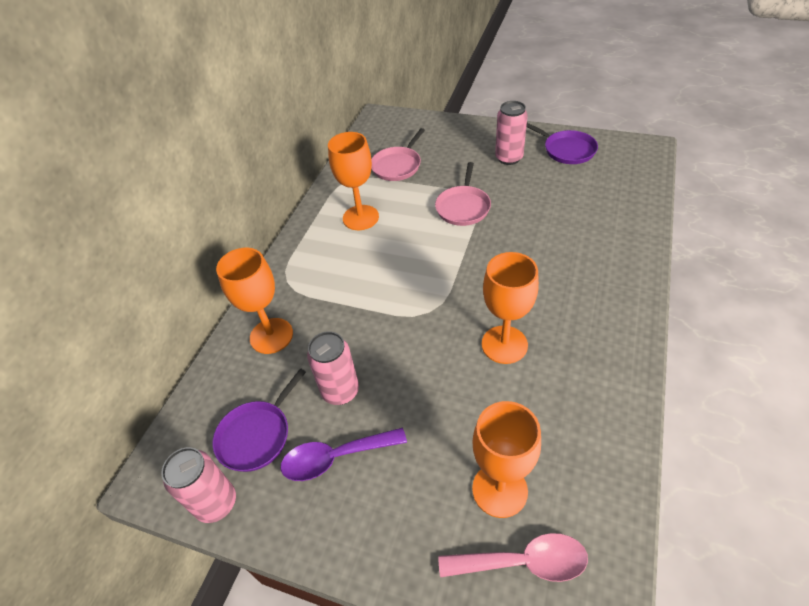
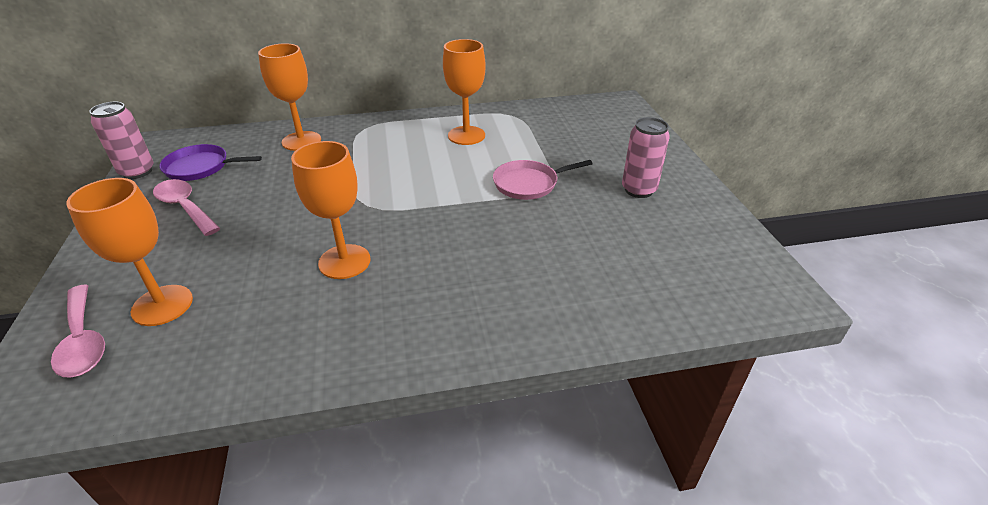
camera: 55 degrees right, 10 degrees down
(335, 458) = (185, 207): purple spoon -> pink spoon
(340, 391) = (254, 189): pink can -> none
(397, 165) = (557, 131): pink pan -> none
(567, 150) = (701, 226): purple pan -> none

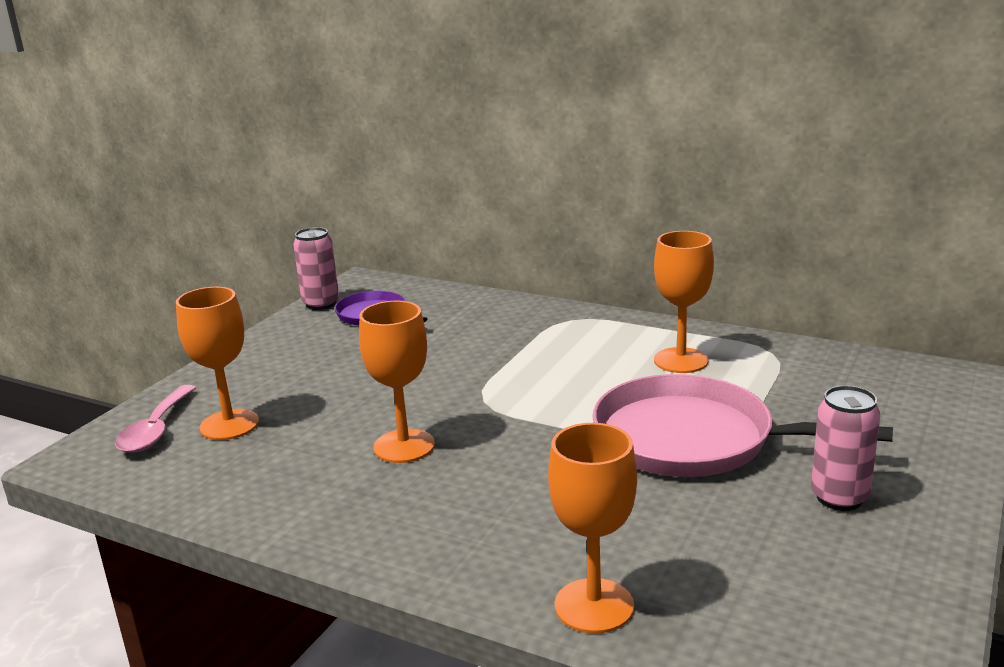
camera: 40 degrees right, 15 degrees down
(185, 207) = (325, 348): pink spoon -> none
(301, 141) = (490, 315): orange goblet -> orange goblet (594, 606)
(528, 184) = (692, 439): pink pan -> pink pan, size x1.88

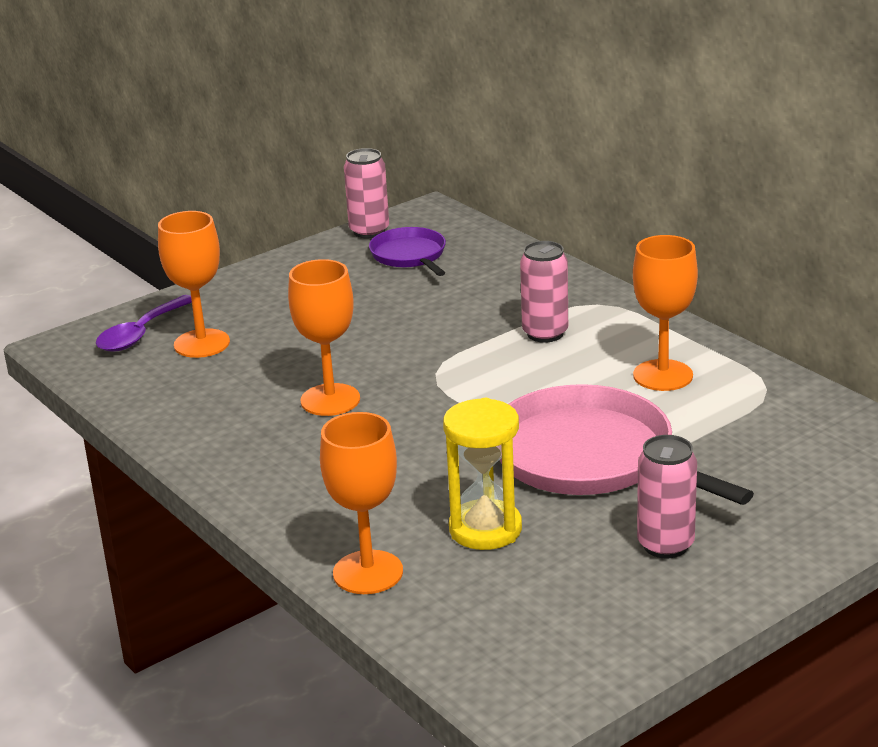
camera: 25 degrees right, 5 degrees up
(156, 430) = (140, 334): pink spoon -> purple spoon
(550, 350) = (545, 333): none -> pink can
(666, 528) = (485, 529): none -> yellow hourglass

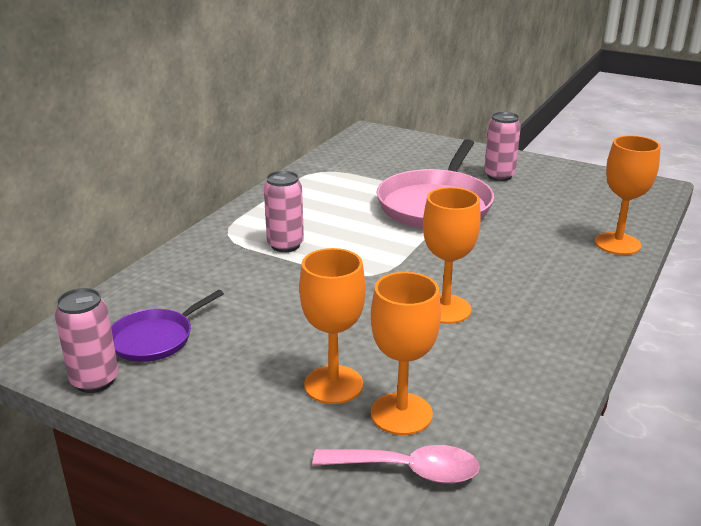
camera: 115 degrees left, 0 degrees up
(140, 334) = (408, 470): purple spoon -> pink spoon
(485, 529) = (538, 220): yellow hourglass -> none
(663, 375) = (322, 199): orange goblet -> orange goblet (333, 385)

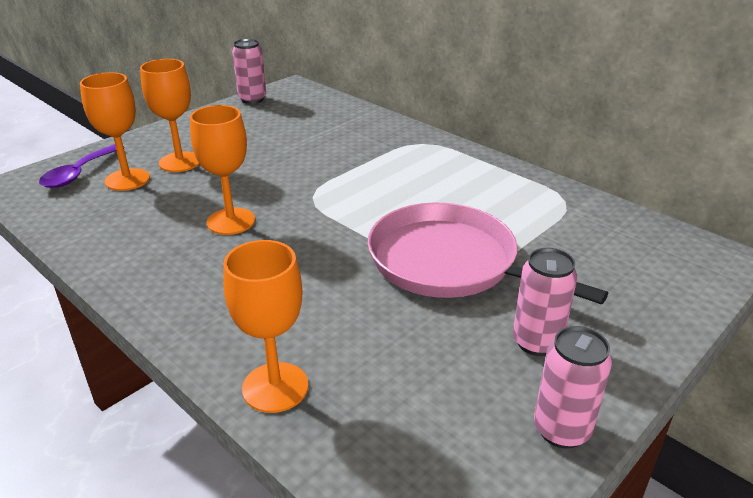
camera: 105 degrees right, 5 degrees up
(155, 338) = (282, 114): purple pan -> none
(285, 245) = (390, 165): pink can -> pink can (561, 430)
(408, 470) = (79, 173): pink spoon -> purple spoon

